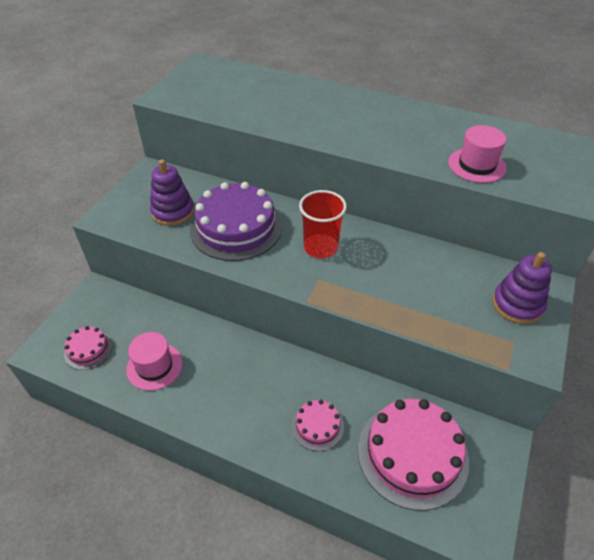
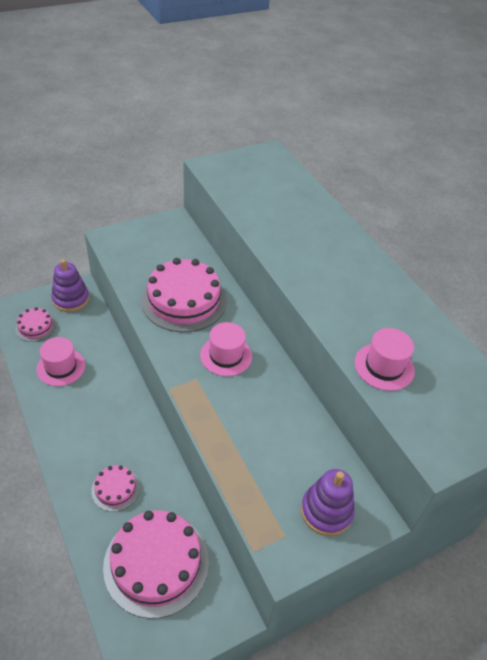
camera: 35 degrees right, 0 degrees up
(173, 212) = (155, 261): purple stacking toy -> purple stacking toy (71, 299)
(236, 227) = (184, 300): purple cake -> pink cake
(320, 247) = (226, 355): red cup -> pink hat

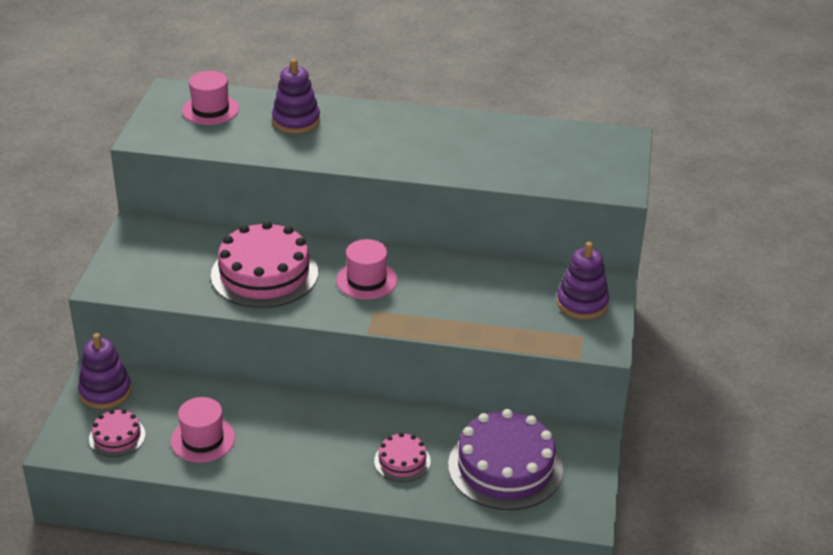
camera: 50 degrees left, 10 degrees down
(156, 563) = (505, 467): pink cake -> purple cake
(303, 217) = (296, 121): none -> purple stacking toy
(384, 366) = (516, 169): pink hat -> pink hat (210, 110)

